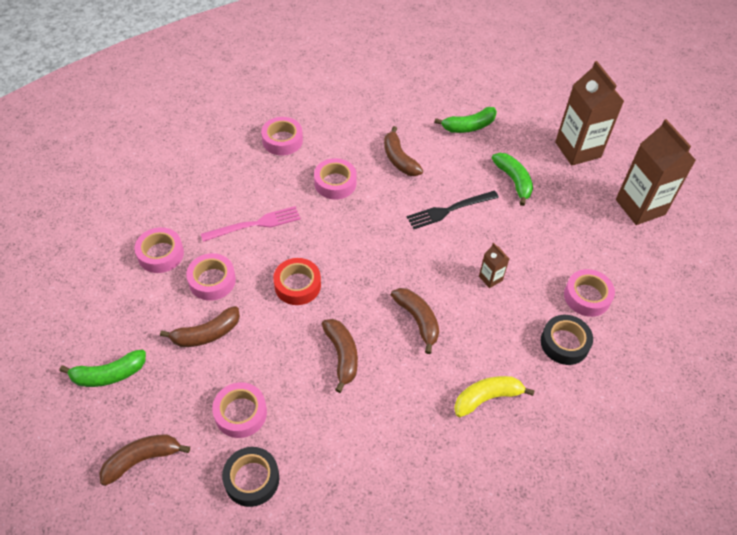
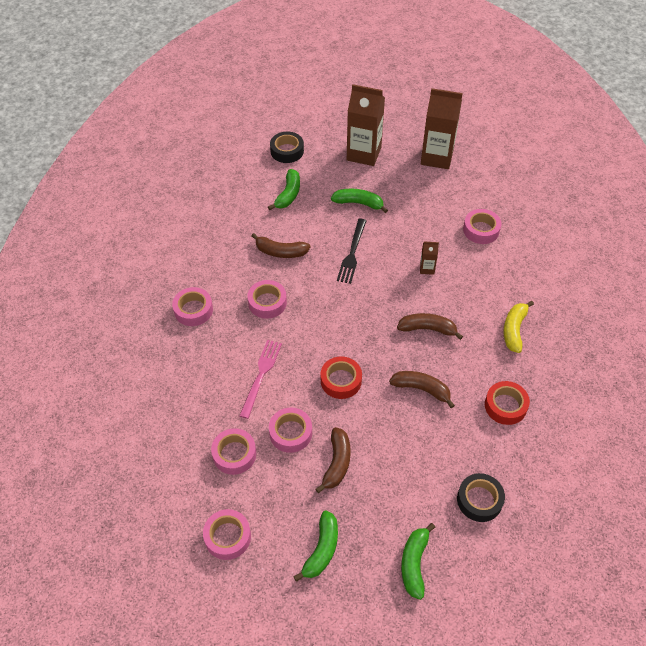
camera: 50 degrees left, 0 degrees up
(142, 459) = (414, 563): brown banana -> green banana
(240, 413) = (422, 478): pink tape -> pink tape (227, 537)
(383, 442) = (505, 406): none -> red tape
(564, 343) = (505, 264): black tape -> black tape (287, 151)

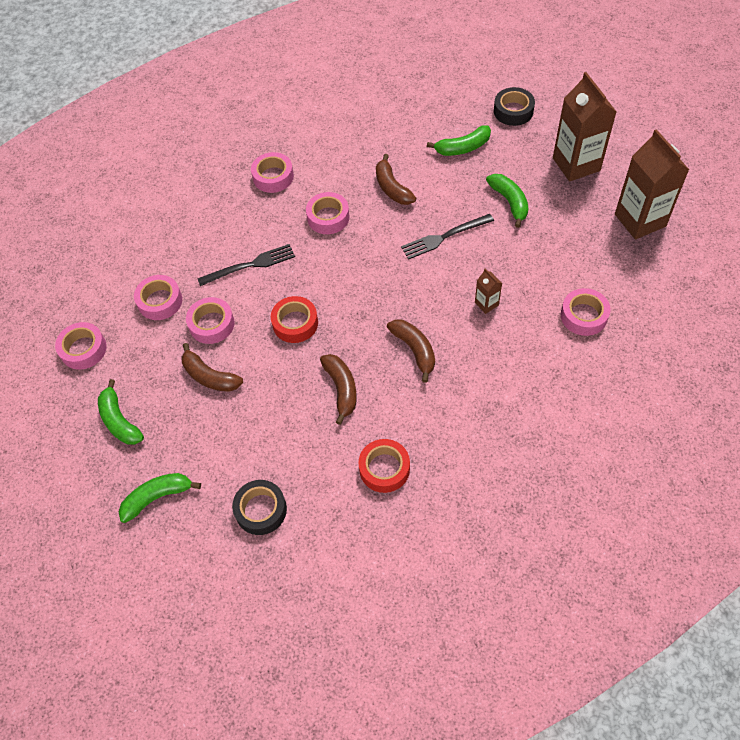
camera: 55 degrees right, 5 degrees up
(261, 375) = (250, 265): pink fork -> black fork
(322, 550) = (119, 421): green banana -> green banana turned 75 degrees clockwise
(337, 463) = (209, 376): brown banana -> brown banana turned 60 degrees clockwise
(514, 330) = (484, 421): yellow banana -> none

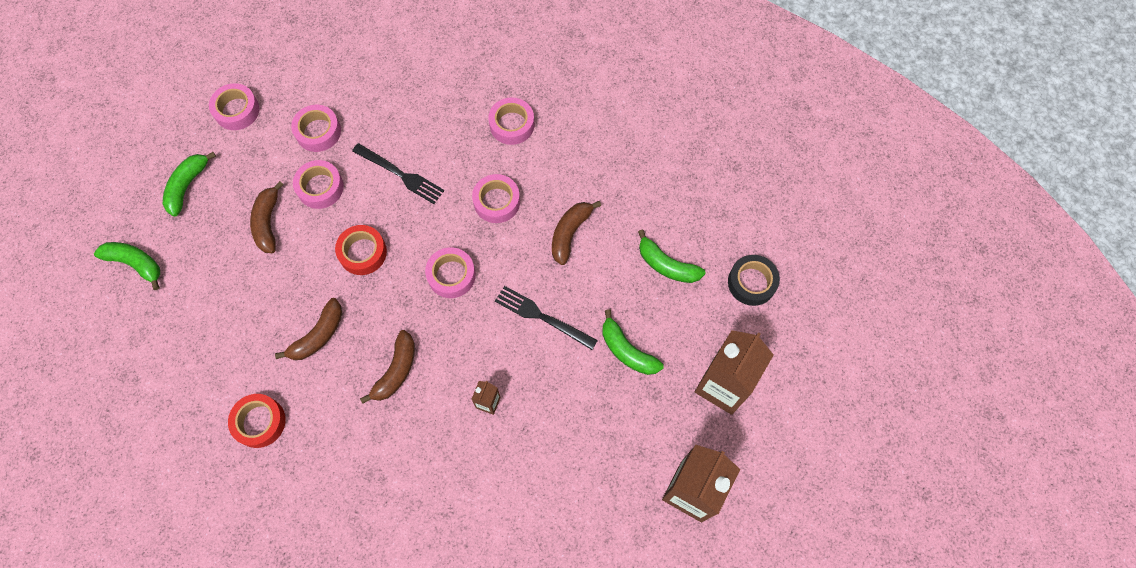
camera: 50 degrees right, 10 degrees up
(261, 510) = (167, 349): black tape -> none
(509, 202) = (627, 350): green banana -> green banana turned 105 degrees clockwise
(583, 316) = (531, 501): pink tape -> pink tape (451, 275)

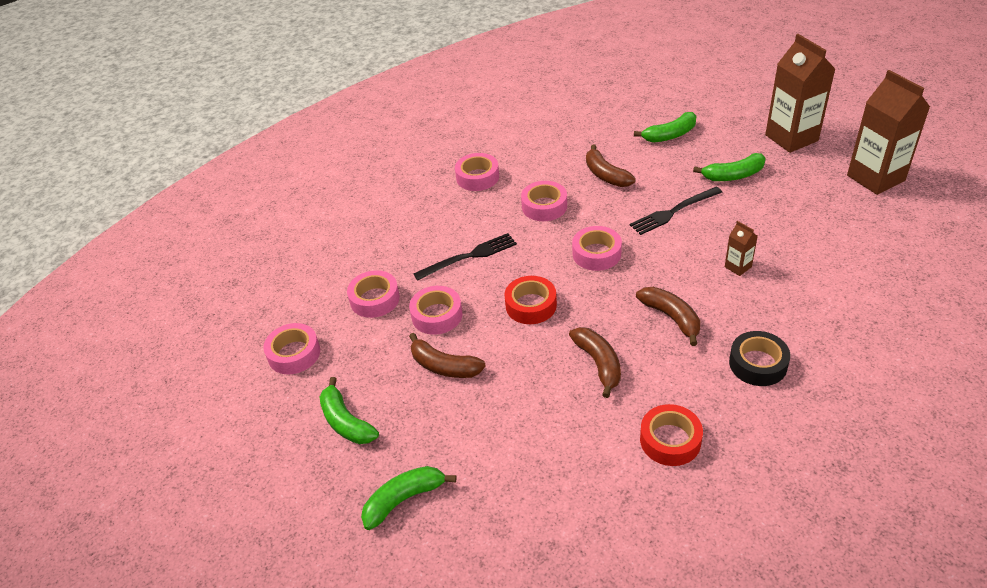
camera: 55 degrees left, 25 degrees down
(751, 282) = (712, 101): black tape -> black tape (758, 364)

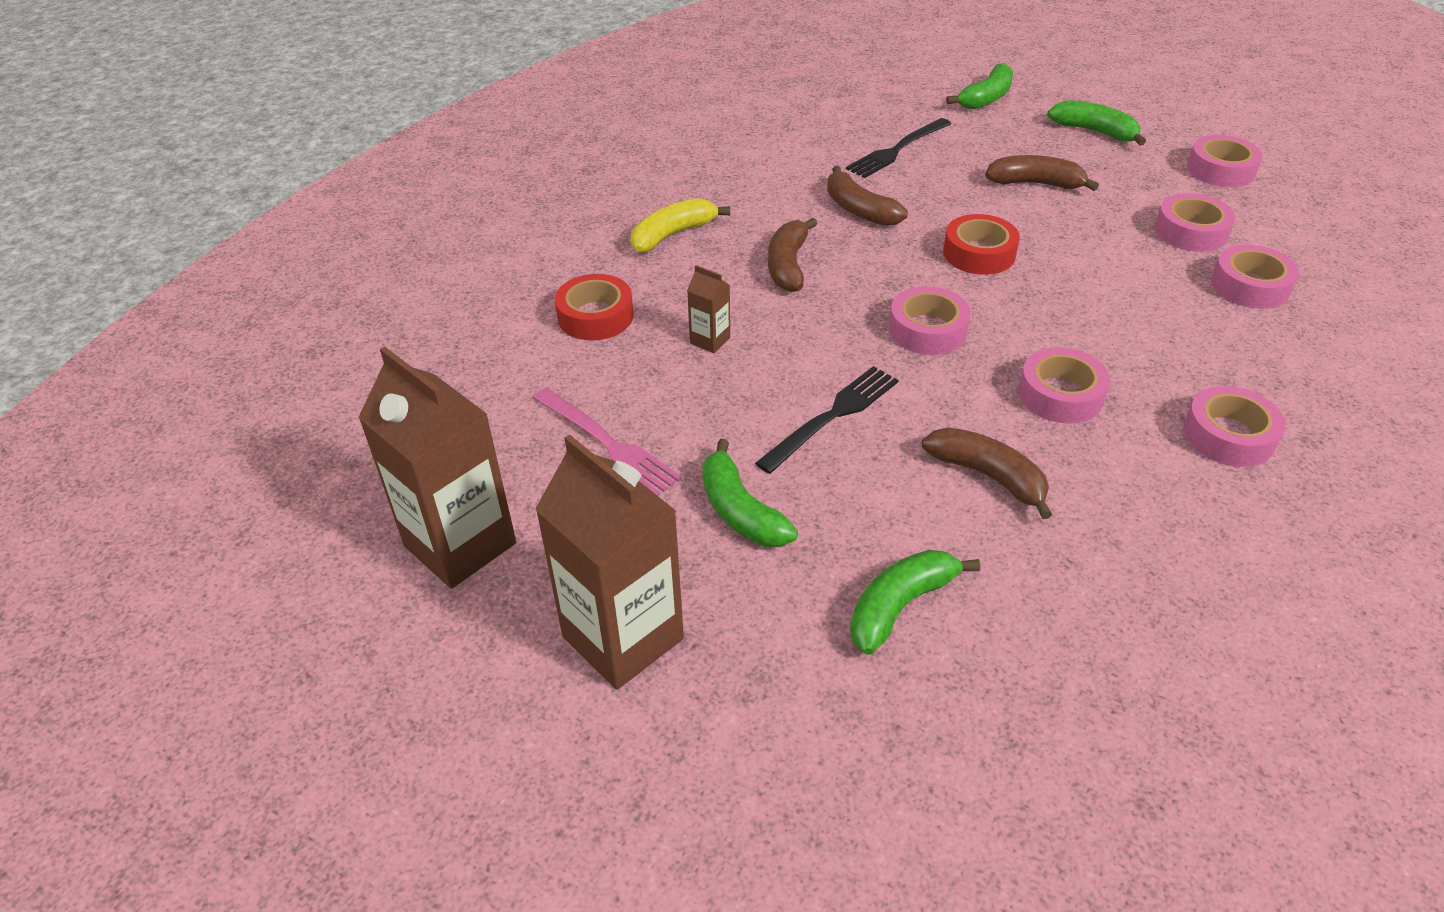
camera: 160 degrees right, 0 degrees up
(437, 315) = (1091, 227): pink tape -> pink tape (1250, 286)
(469, 256) = (1114, 299): black fork -> black fork (897, 150)
(670, 440) = (757, 164): red tape -> red tape (595, 316)
(671, 318) = (788, 265): brown banana -> brown banana turned 60 degrees clockwise
(733, 175) = (740, 510): green banana -> green banana turned 90 degrees counterclockwise
(758, 364) = (673, 234): black tape -> yellow banana
(803, 214) = (608, 444): none -> pink fork

